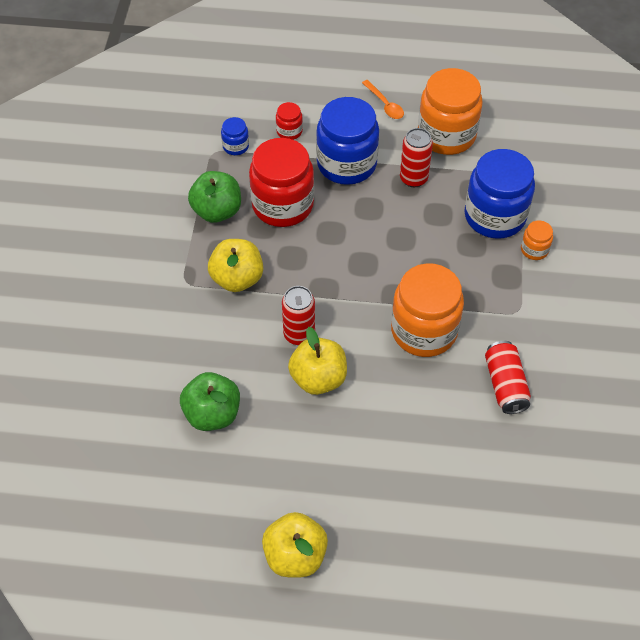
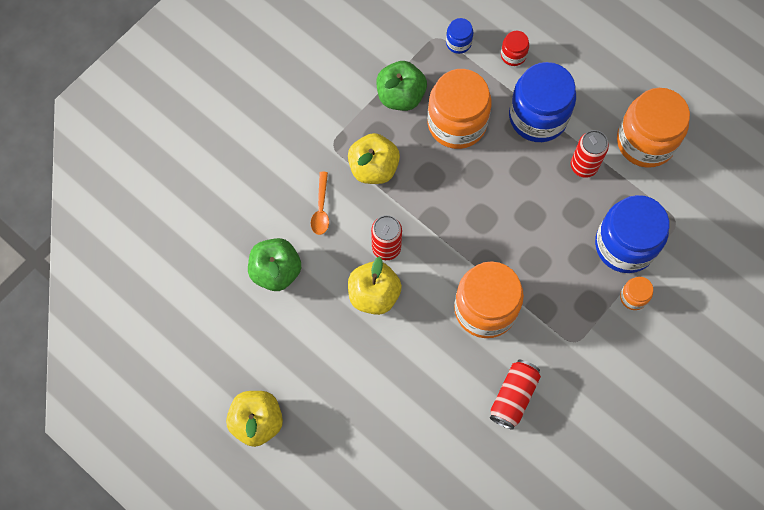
camera: 35 degrees right, 15 degrees up
(282, 205) = (457, 123): red jar -> orange jar
(385, 104) = (615, 78): orange spoon -> orange spoon (321, 209)

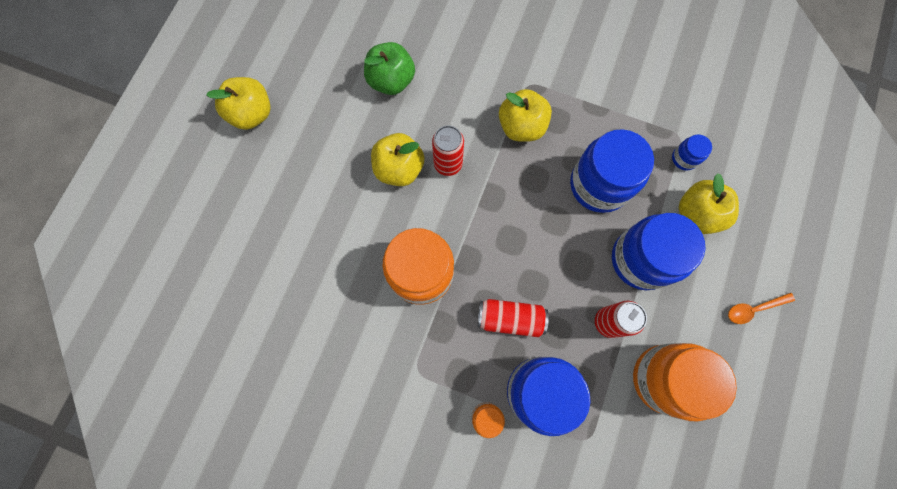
camera: 70 degrees right, 5 degrees up
(321, 209) = (463, 96): orange spoon -> orange spoon (753, 309)
(400, 96) = (604, 125): green apple -> none
(457, 123) = (599, 184): orange jar -> blue jar
(513, 55) = (696, 214): red jar -> yellow apple
(513, 397) = (343, 328): red can -> red can (510, 319)

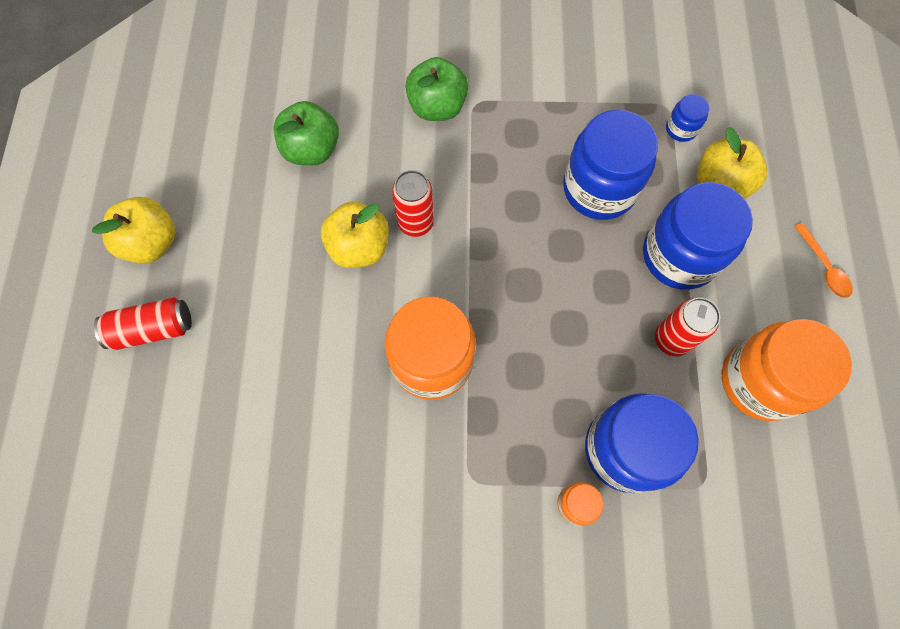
camera: 20 degrees left, 5 degrees down
(498, 78) = (437, 107): none -> green apple
(510, 319) = (558, 376): red can -> red can (152, 329)
(521, 126) = (485, 153): yellow apple -> none
(753, 309) = (823, 267): orange spoon -> orange spoon turned 75 degrees counterclockwise

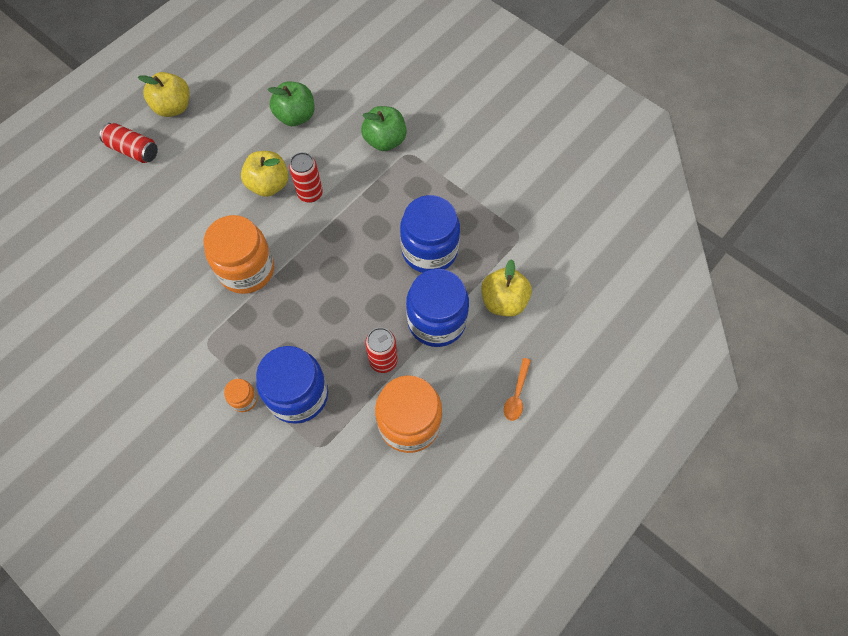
camera: 40 degrees right, 5 degrees down
(681, 129) = (514, 253): blue jar -> none

